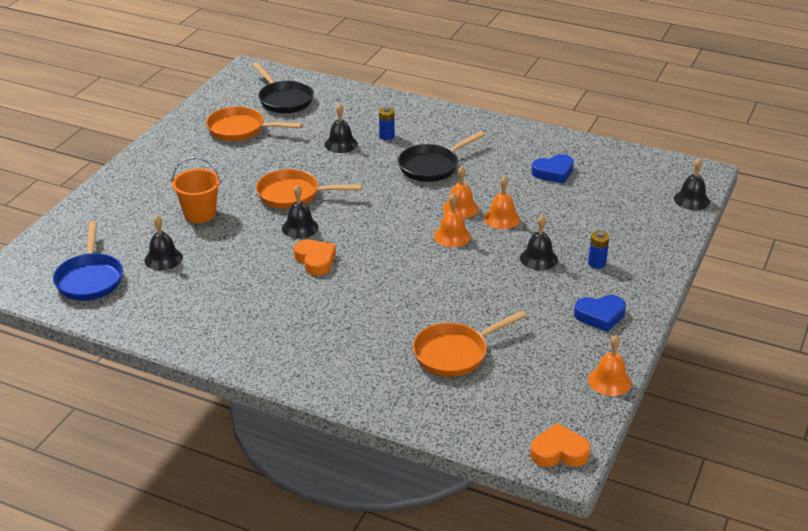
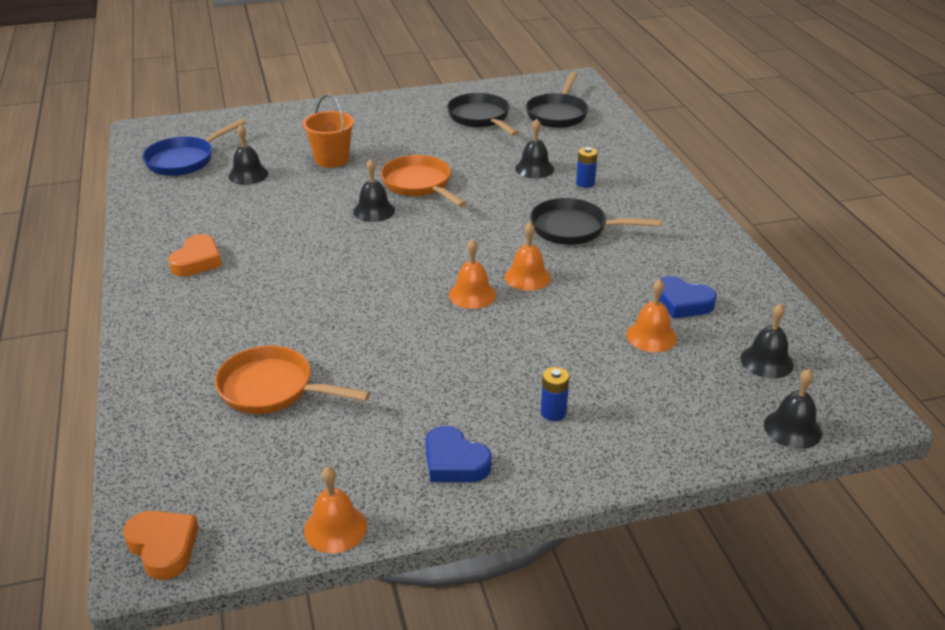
camera: 50 degrees right, 0 degrees up
(240, 129) = (481, 118): orange pan -> black pan
(315, 260) = (333, 241): orange heart -> orange heart (197, 261)
(502, 218) = (546, 309): orange bell -> orange bell (651, 336)
(538, 258) = (507, 367): black bell -> black bell (766, 361)

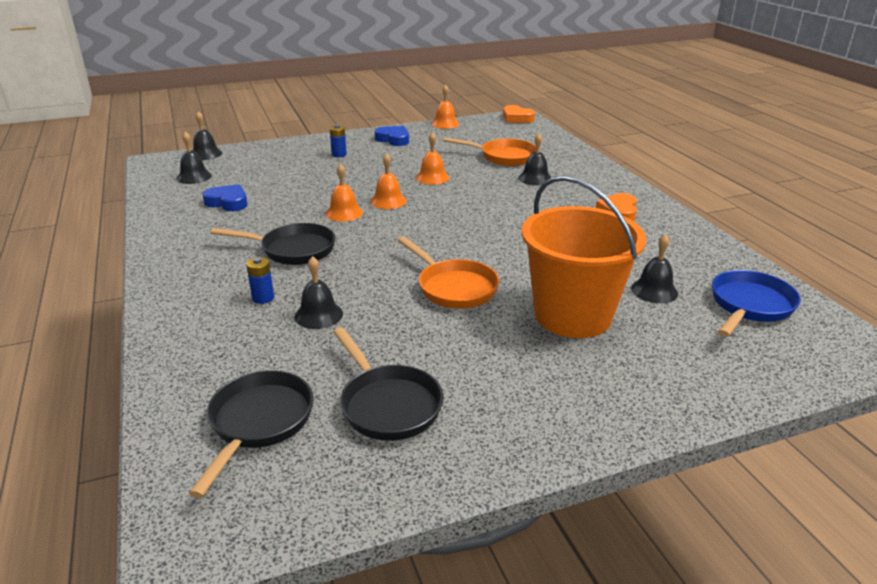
camera: 175 degrees right, 5 degrees down
(332, 159) = (572, 316): orange bucket -> orange bucket, size x1.81
(374, 211) = (491, 258): black bell -> black bell (535, 178)
(651, 336) = (263, 185): orange bell -> orange bell (432, 177)

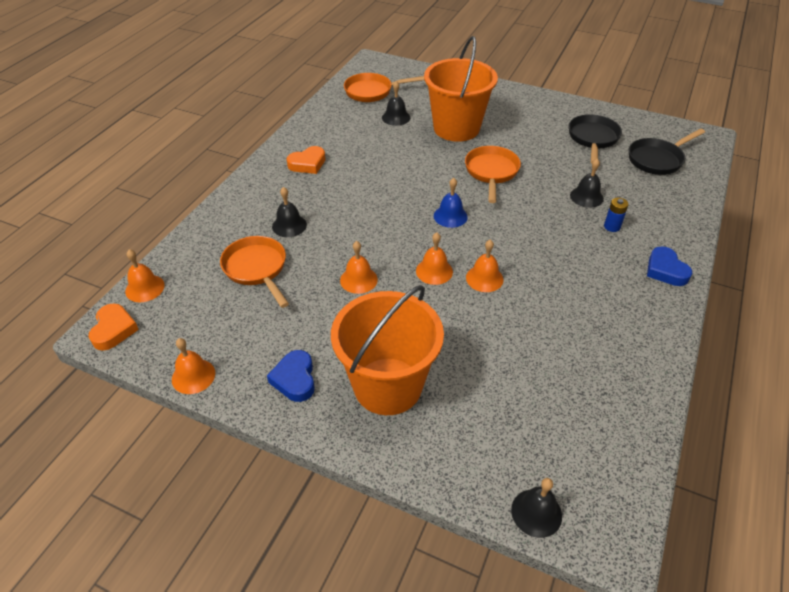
camera: 135 degrees left, 15 degrees up
(194, 177) = (582, 448): black bell -> none
(228, 202) = (573, 361): blue heart -> blue heart (665, 270)
(293, 250) = (560, 259): black pan -> none
(339, 154) = (387, 386): blue battery -> orange bucket
(432, 235) = (450, 216): none -> blue bell
(541, 130) = (145, 288): none -> orange bell
(749, 306) = (372, 91): blue pan -> orange pan

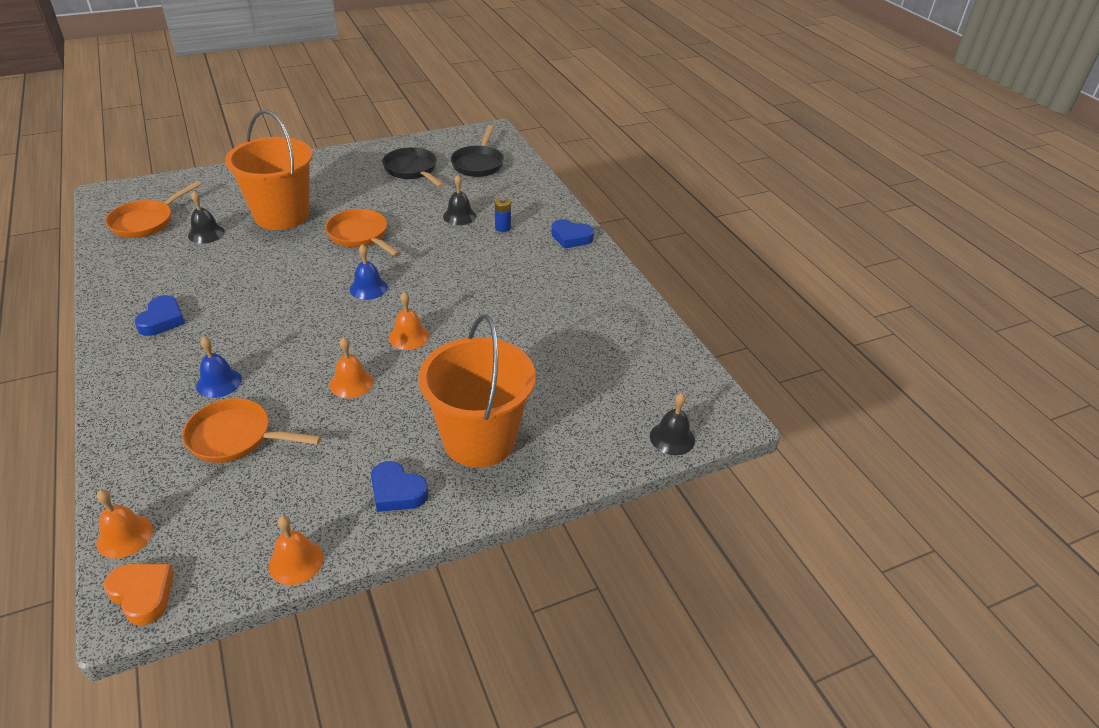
camera: 50 degrees left, 5 degrees down
(289, 225) = (219, 382): black bell -> blue bell
(307, 164) = (162, 320): orange heart -> blue heart
(484, 278) = (455, 317): orange bell -> none

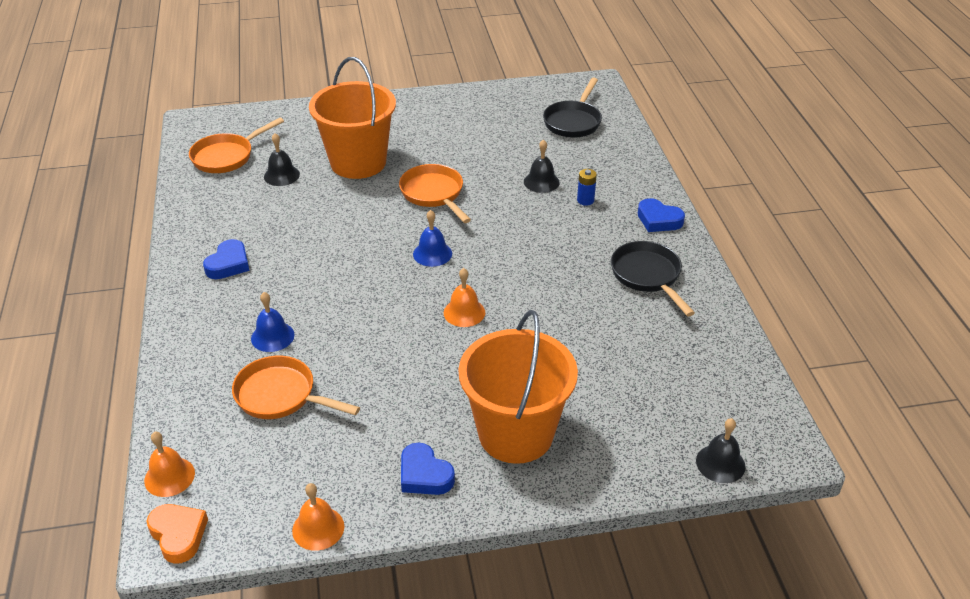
camera: 15 degrees right, 0 degrees up
(351, 383) = (398, 355): orange bell -> none
(412, 170) = (501, 123): black pan -> black pan (648, 276)

